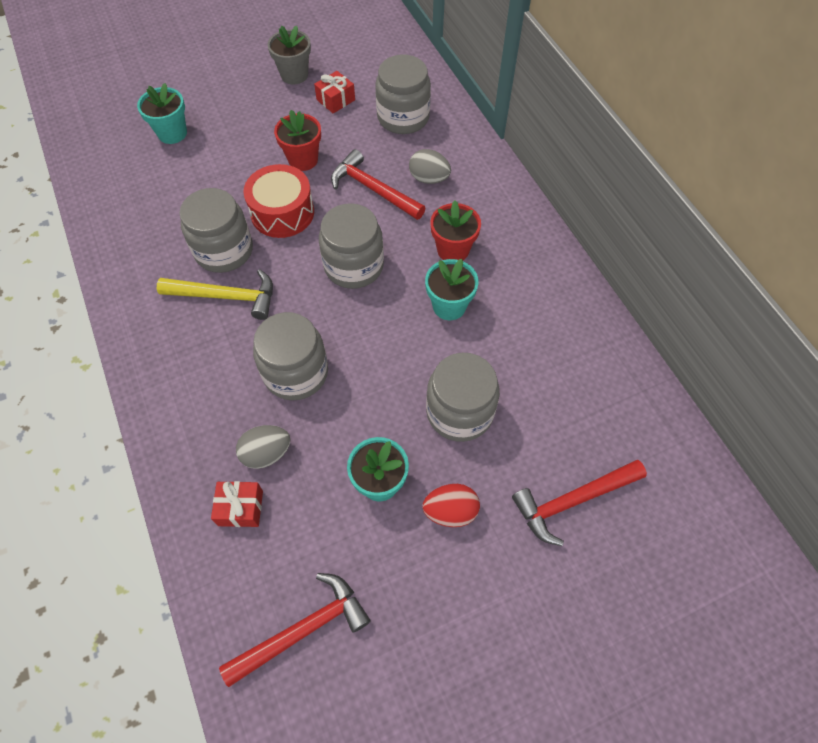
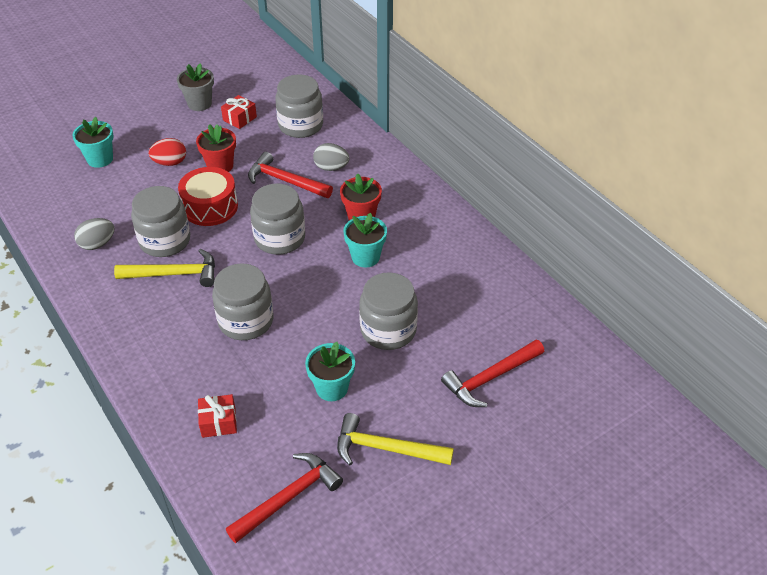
camera: 10 degrees left, 15 degrees down
(266, 453) = (232, 381): grey egg -> grey egg (97, 244)
(430, 580) = (386, 448): none -> yellow hammer
(450, 511) = (393, 399): red egg -> red egg (170, 163)

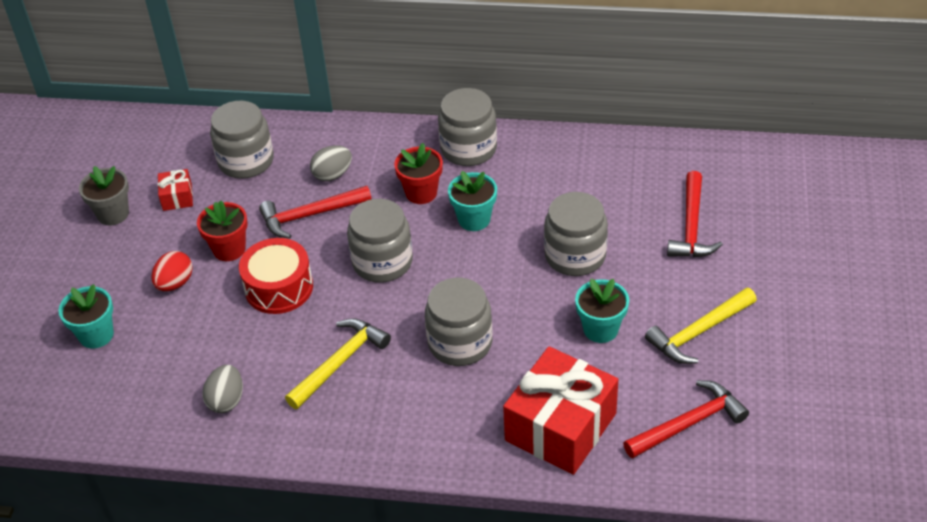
camera: 45 degrees left, 0 degrees up
(165, 241) = (285, 346): grey jar -> grey jar (468, 149)
(218, 422) = (561, 427): red gift -> red gift, size x2.25
(289, 498) = (689, 423): red hammer -> red hammer turned 60 degrees clockwise

